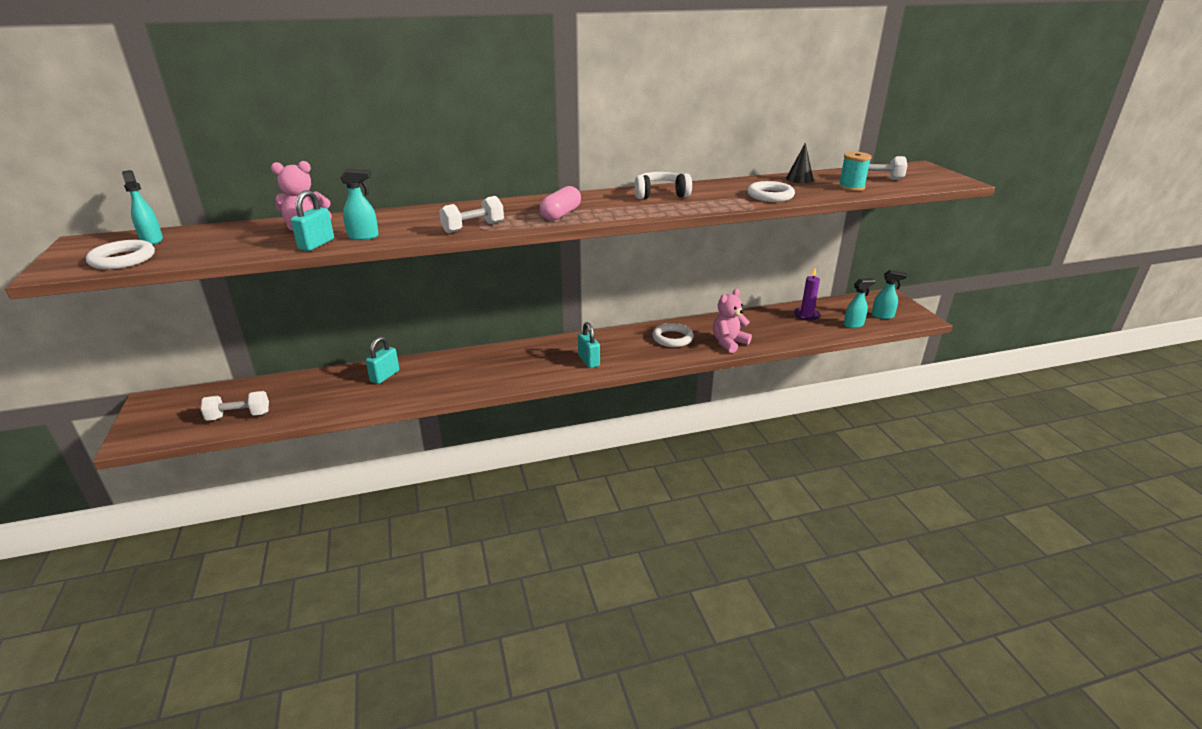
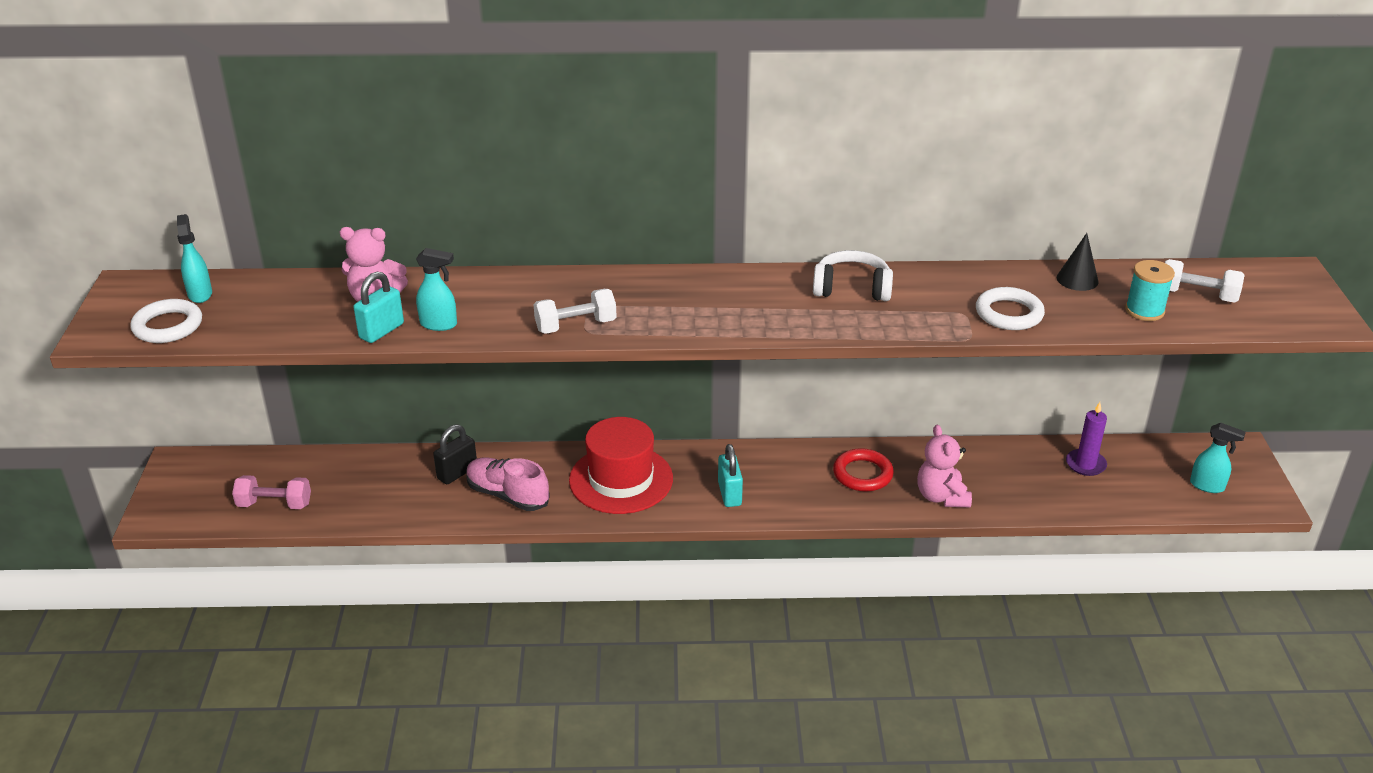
camera: 15 degrees right, 5 degrees up
(239, 416) = (274, 504): white dumbbell -> pink dumbbell
(385, 376) = (457, 473): turquoise padlock -> black padlock
(427, 384) = (507, 495): none -> pink shoe
(509, 363) = (621, 479): none -> red hat
(561, 214) = (697, 314): pink capsule -> none
(672, 338) = (862, 474): white ring -> red ring
(729, 343) = (941, 497): pink teddy bear -> pink teddy bear turned 75 degrees counterclockwise
(853, 325) = (1150, 495): turquoise spray bottle -> none

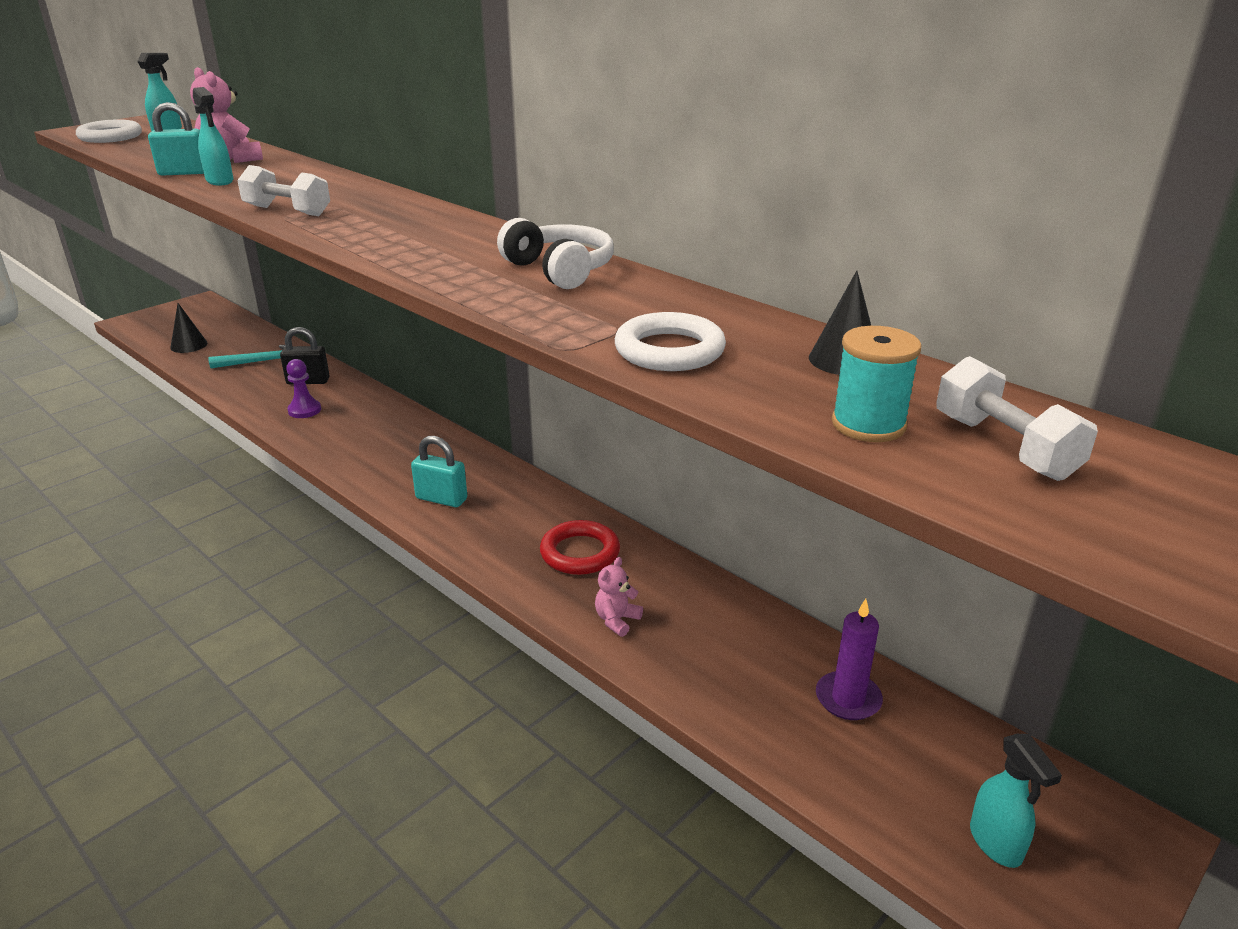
camera: 45 degrees right, 5 degrees down
(274, 504) = (189, 345): pink dumbbell -> black cone
(378, 481) = (260, 362): none -> turquoise hammer
(507, 495) = (304, 410): pink shoe -> purple pawn
(621, 479) = (390, 442): red hat -> none
(729, 494) = (441, 499): turquoise padlock -> turquoise padlock turned 75 degrees clockwise
(941, 497) = (617, 620): pink teddy bear -> pink teddy bear, size x0.59

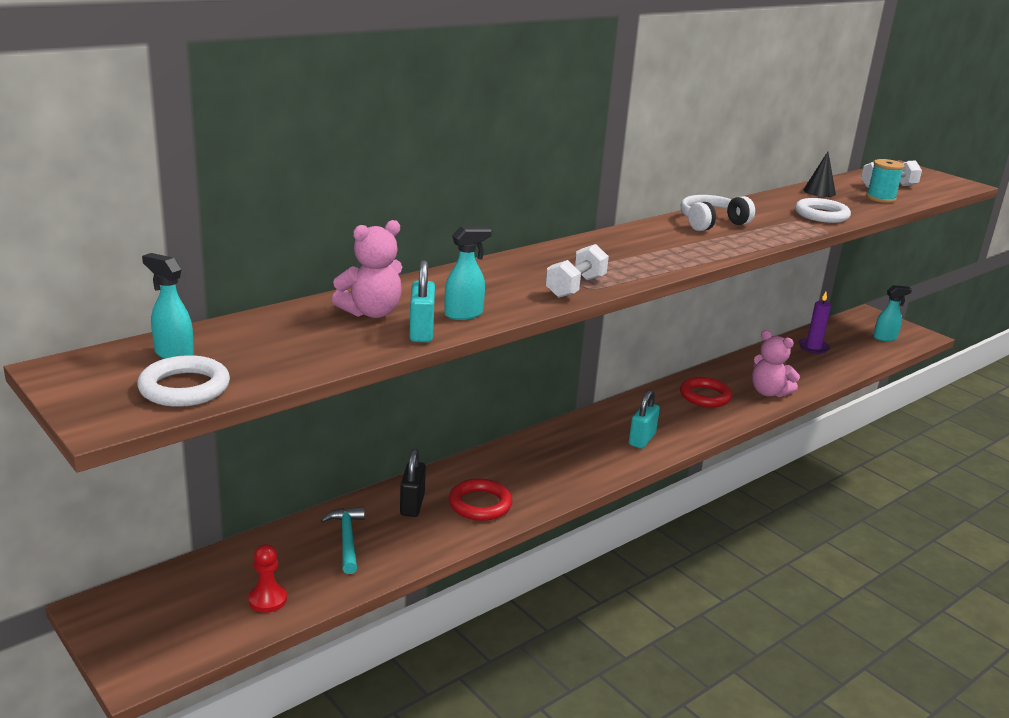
camera: 85 degrees left, 5 degrees down
(189, 345) = (267, 600): black cone -> red pawn
(304, 410) = (480, 504): purple pawn -> red ring
(617, 620) = (768, 392): pink teddy bear -> pink teddy bear, size x1.70

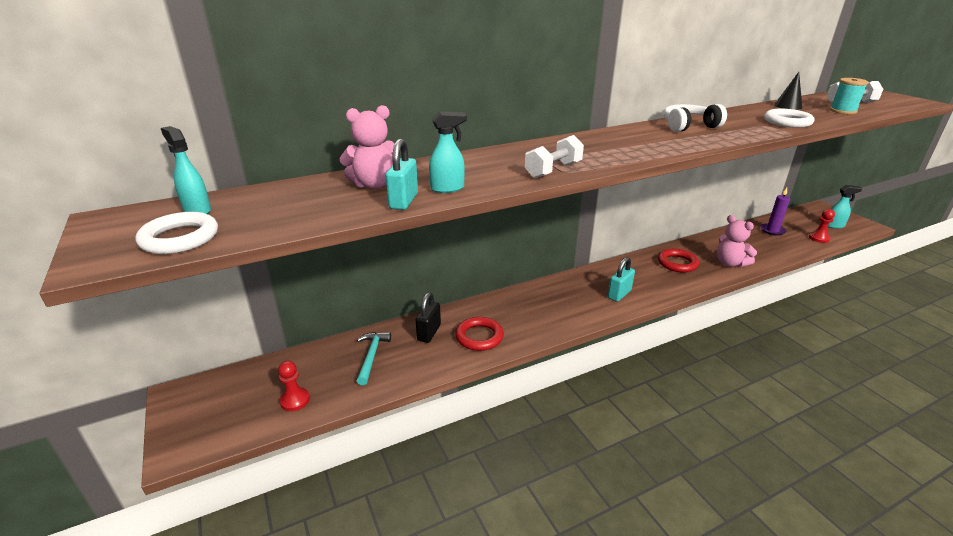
camera: 15 degrees right, 5 degrees up
(868, 355) = (818, 238): none -> red pawn

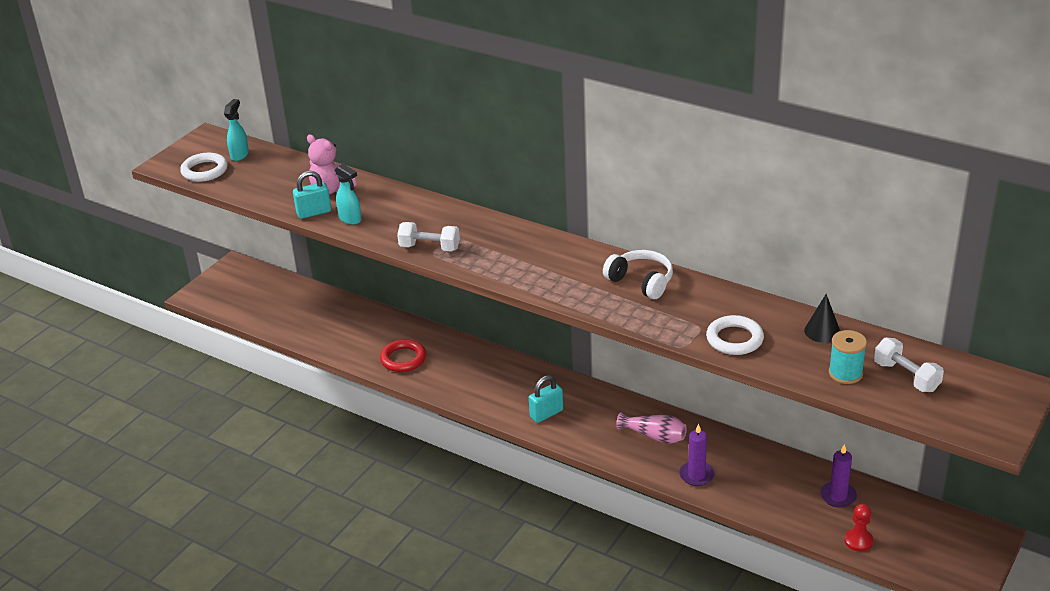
camera: 60 degrees right, 5 degrees up
(295, 400) = (265, 312): red pawn -> none
(372, 356) = (335, 319): turquoise hammer -> none
(429, 333) = (386, 332): black padlock -> none
(619, 294) = (546, 414): turquoise padlock -> turquoise padlock turned 45 degrees counterclockwise
(677, 263) = (654, 436): red ring -> pink vase
(730, 263) = (696, 475): pink teddy bear -> purple candle
(834, 226) = (924, 553): turquoise spray bottle -> none

